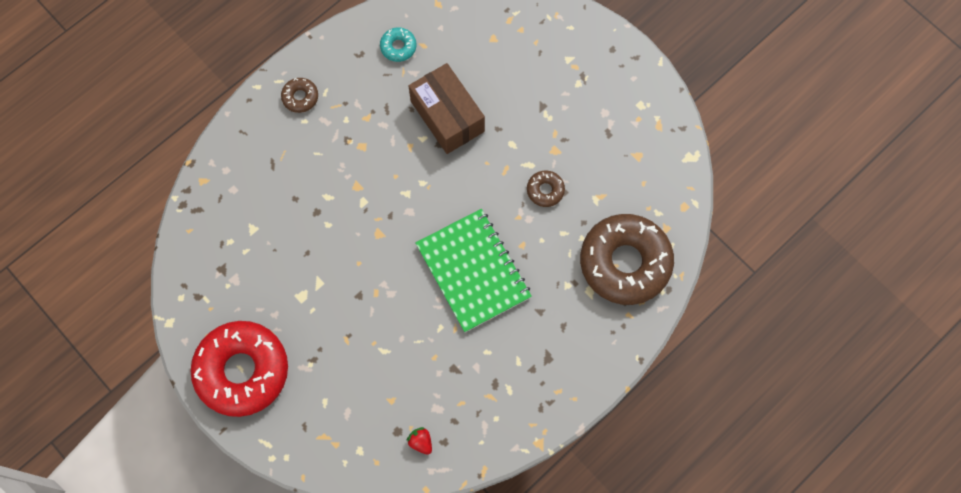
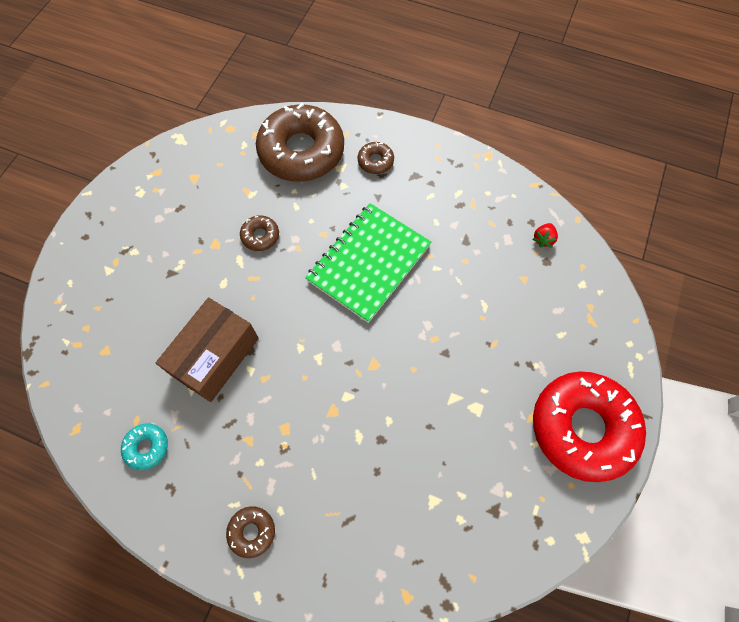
camera: 115 degrees left, 5 degrees down
(581, 328) = (375, 161): none -> brown donut

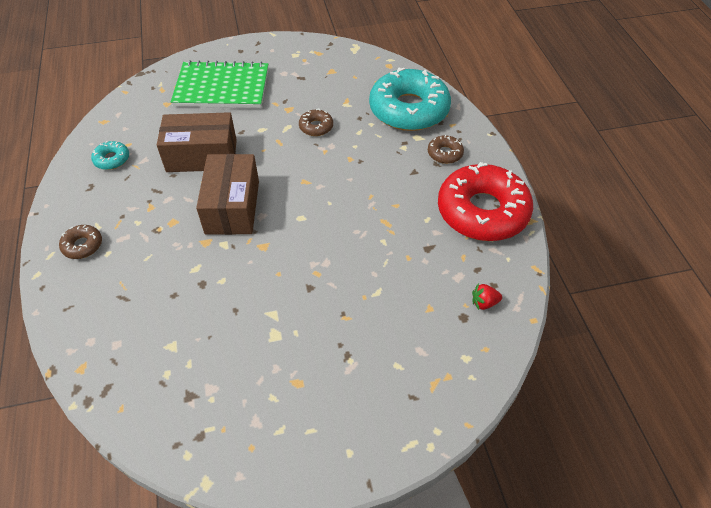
camera: 55 degrees right, 15 degrees down
(301, 151) = (409, 109): brown donut -> turquoise donut
(307, 364) = (232, 207): none -> brown box
(368, 263) = (349, 197): green notebook -> green notebook (222, 87)
(582, 428) = (315, 429): red donut -> red donut (482, 211)

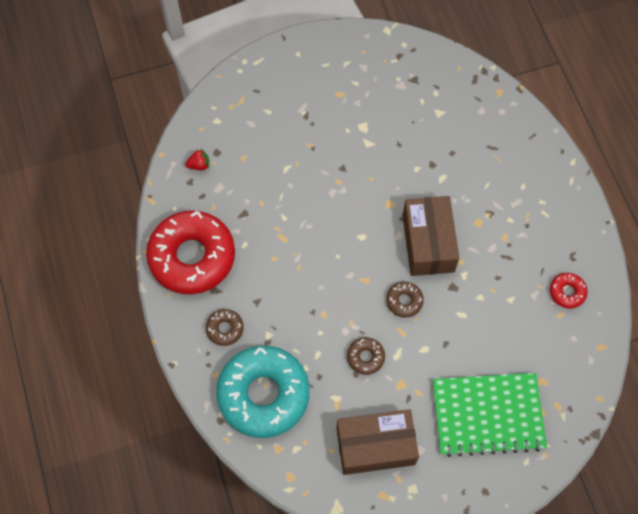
camera: 175 degrees right, 15 degrees up
(82, 245) = (548, 191): brown donut -> brown donut (404, 301)
(112, 159) = (567, 292): turquoise donut -> red donut
(202, 156) = (477, 305): brown box -> brown box (375, 446)

